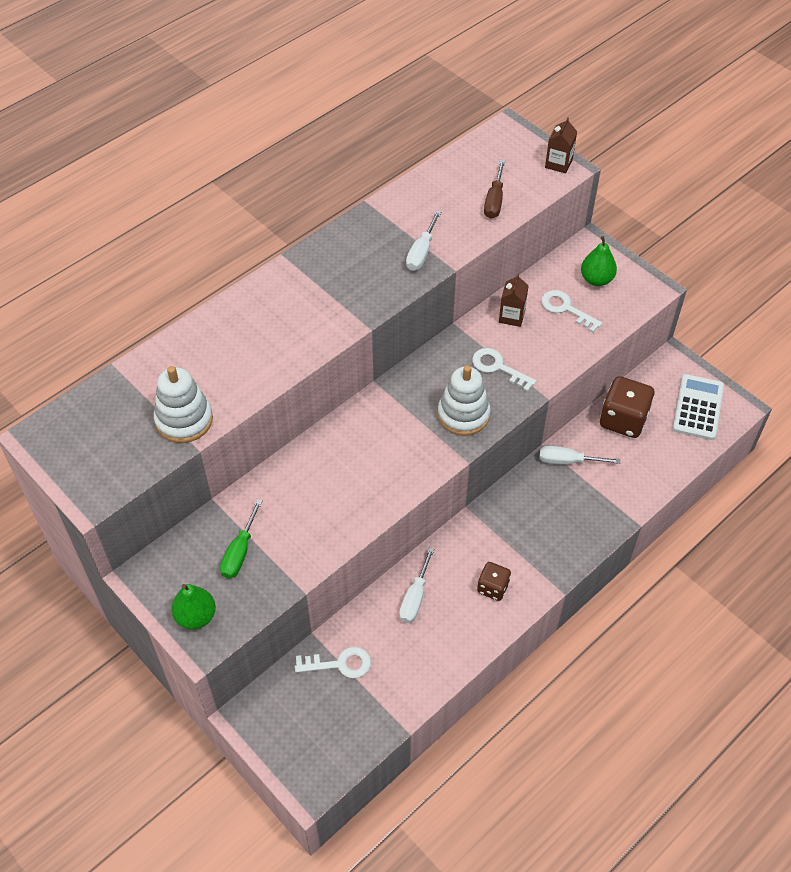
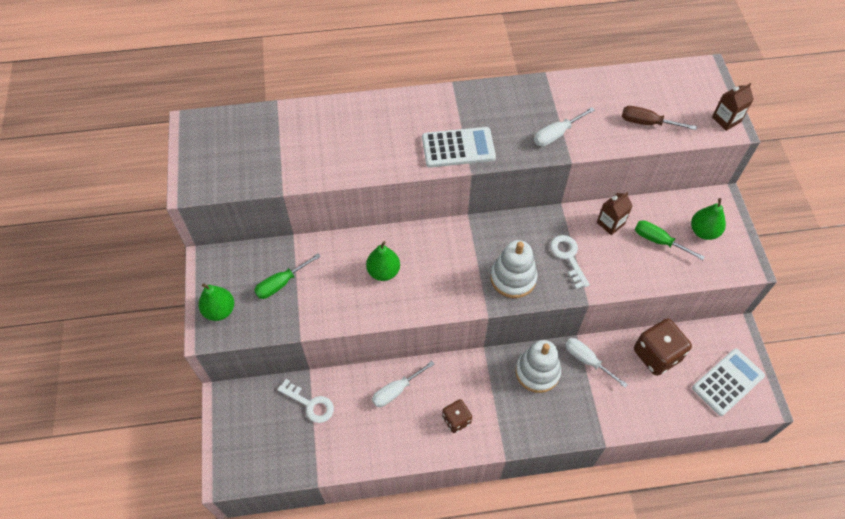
camera: 35 degrees right, 5 degrees up
(184, 420) = (290, 167): white stacking toy -> white stacking toy (537, 372)
(335, 480) = (383, 272): none -> green pear
(339, 312) = (458, 148): none -> white calculator
(494, 200) = (647, 123): brown screwdriver -> brown screwdriver turned 60 degrees clockwise
(566, 309) = (659, 241): white key -> green screwdriver

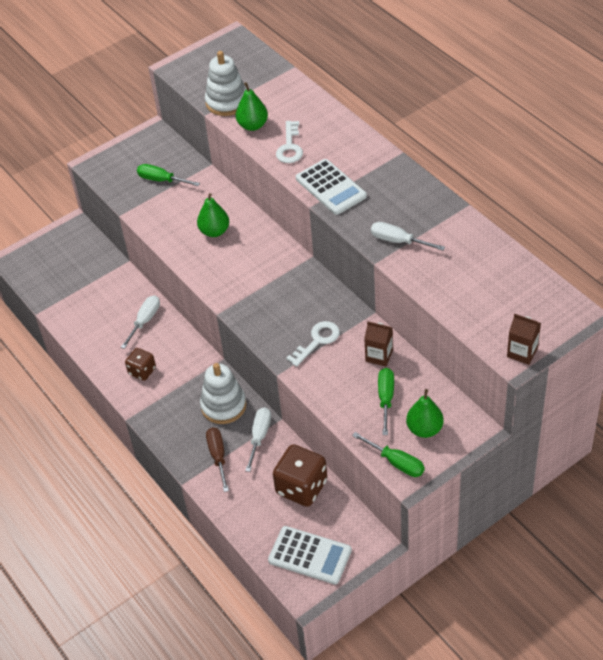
camera: 65 degrees right, 10 degrees down
(219, 310) = (115, 160): green pear -> green pear (253, 125)
(310, 404) = (100, 276): white key -> white key (290, 147)
(396, 390) = (144, 321): white screwdriver -> white screwdriver turned 90 degrees clockwise
(513, 278) = (267, 313): white stacking toy -> white stacking toy (227, 102)
(647, 123) = (466, 297): brown screwdriver -> brown screwdriver (218, 457)
(727, 266) = (396, 462): none -> green screwdriver

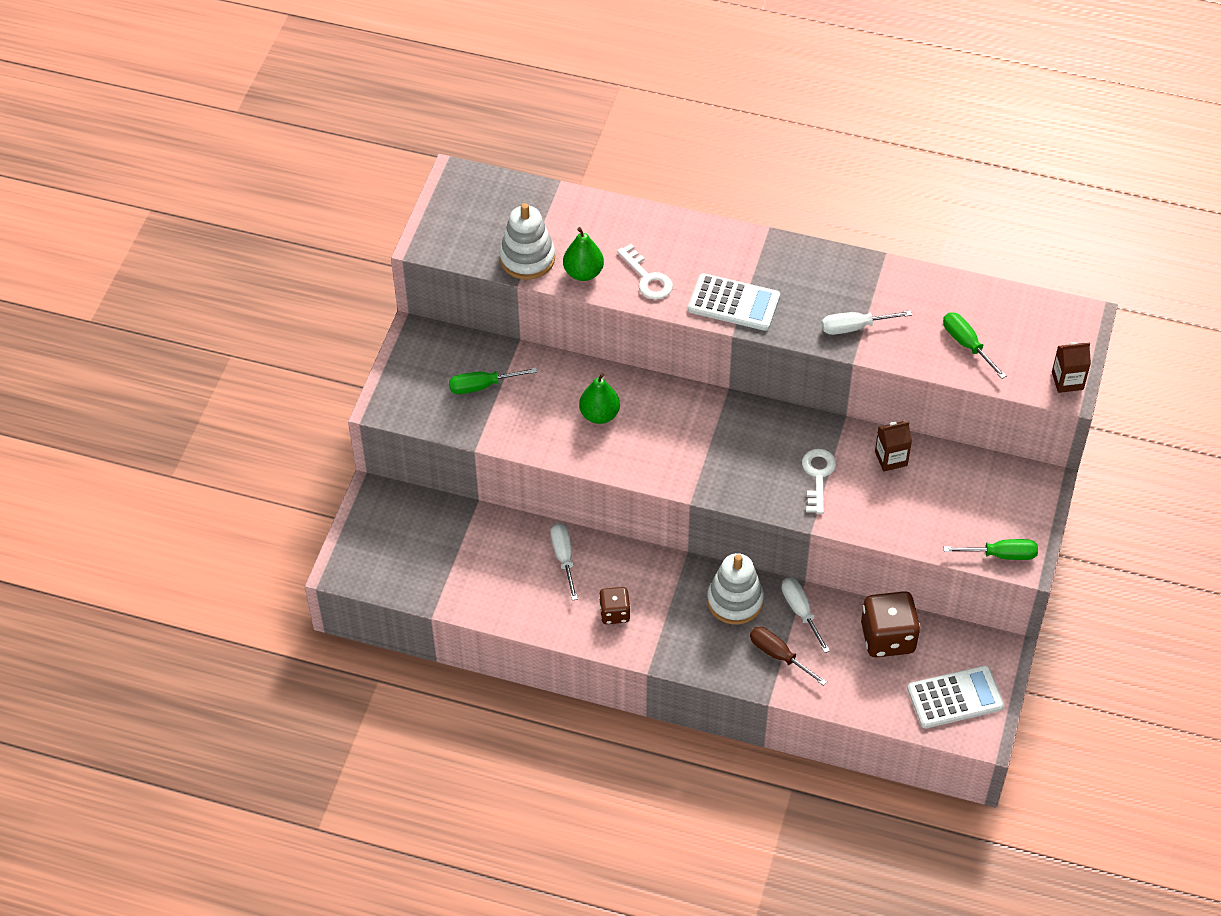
camera: 40 degrees left, 5 degrees up
(386, 399) = (936, 498): green screwdriver -> green screwdriver (967, 345)
(424, 429) = (998, 508): green pear -> none

